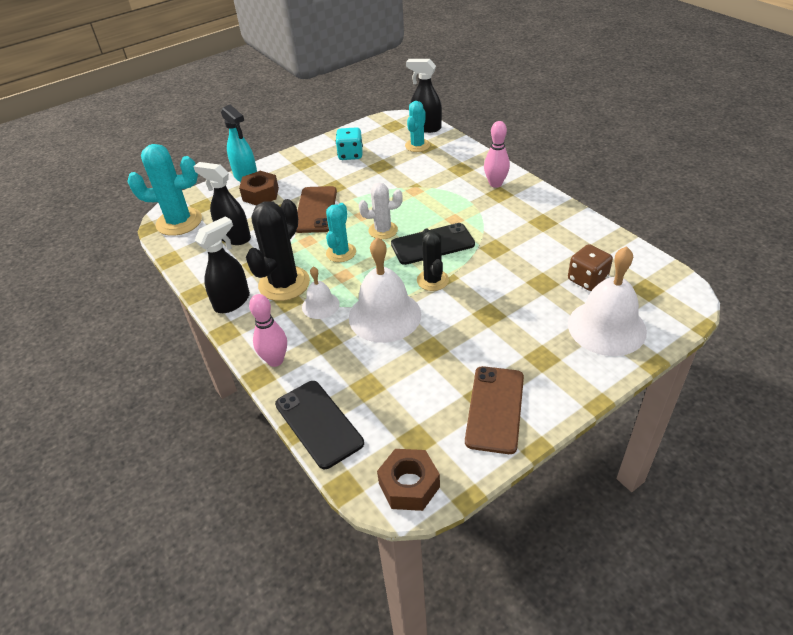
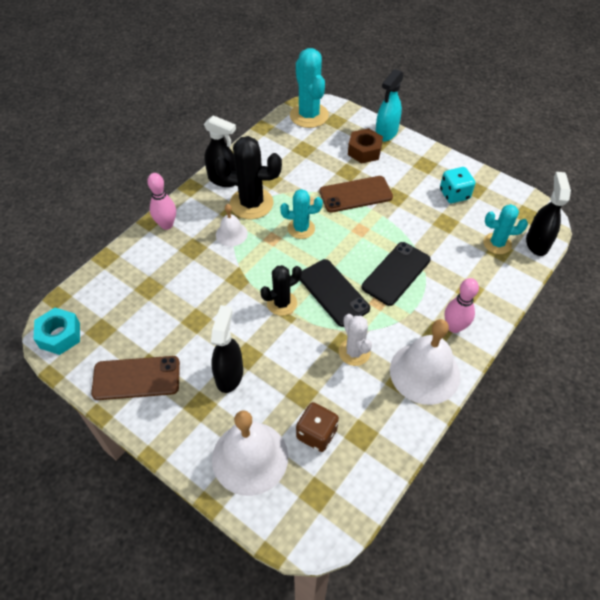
camera: 70 degrees right, 10 degrees up
(234, 237) = (300, 154): black spray bottle -> black spray bottle (229, 375)
(318, 423) = (110, 268): black phone -> black phone (396, 273)
(383, 230) = (342, 250): white cactus -> white cactus (354, 352)
(384, 315) = (228, 279): white bell -> white bell (424, 372)
(409, 485) = (60, 335): brown nut -> turquoise nut

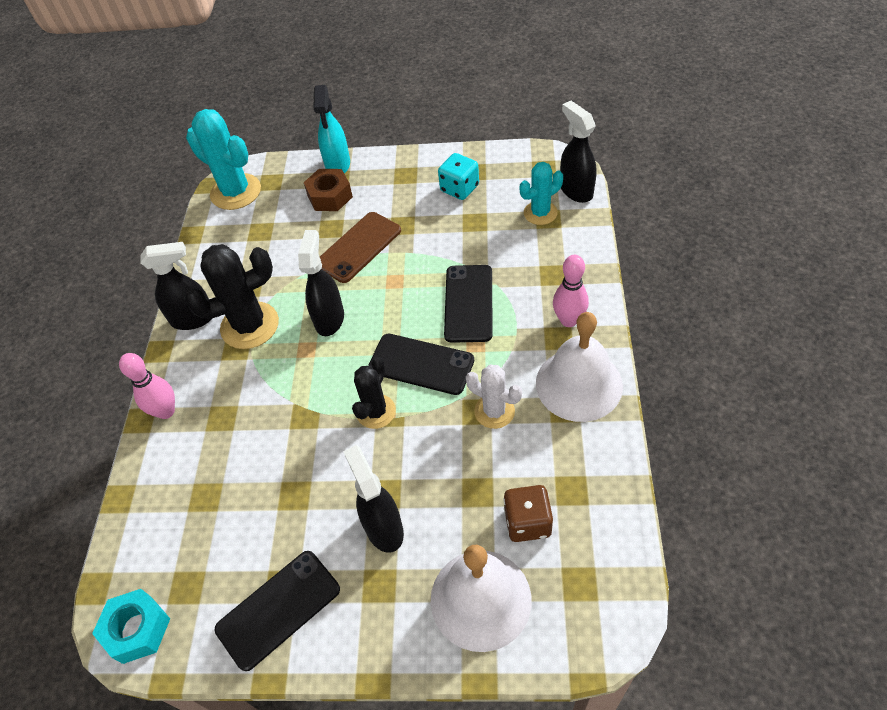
camera: 30 degrees left, 0 degrees up
(136, 378) = (278, 609): brown phone -> black phone
(231, 234) = (254, 373): white bell -> none
(301, 228) = (329, 319): turquoise cactus -> black spray bottle

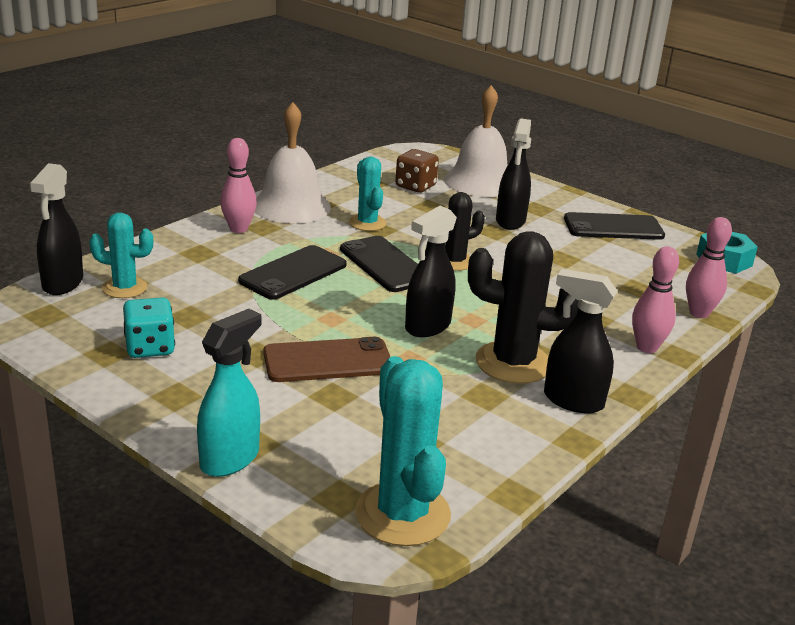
camera: 150 degrees left, 25 degrees down
(138, 495) = (699, 313): none -> pink bowling pin
(330, 196) = (290, 428): brown nut -> none
(494, 411) = (367, 223): white cactus -> turquoise cactus

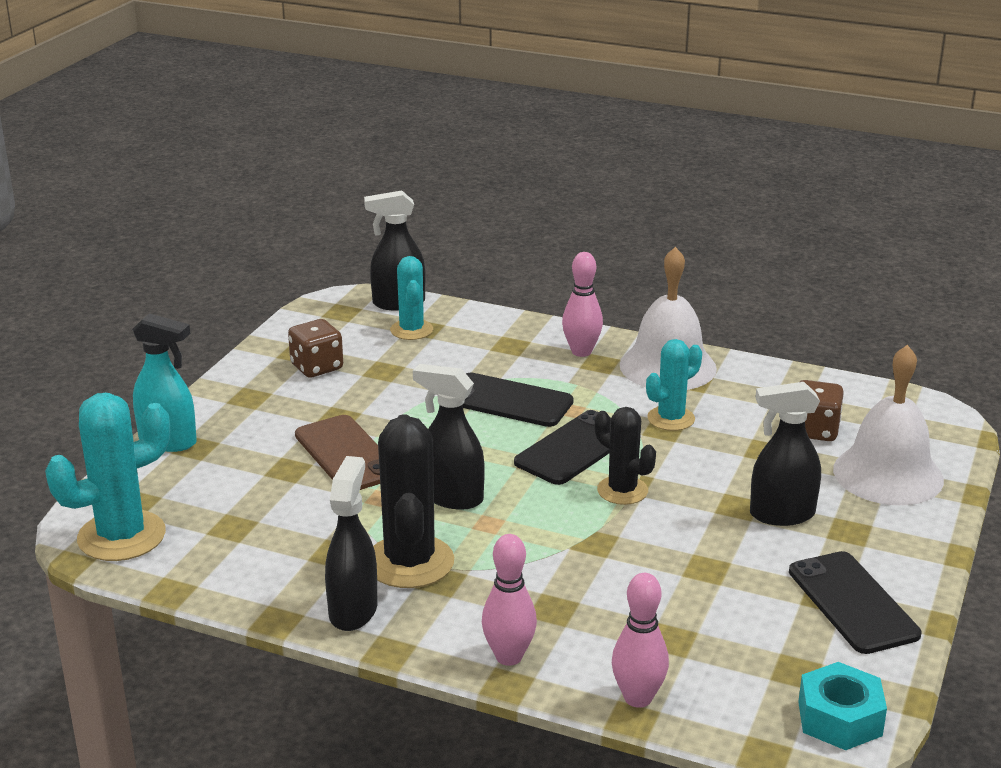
camera: 75 degrees right, 0 degrees up
(150, 347) = (317, 367): turquoise dice -> brown dice

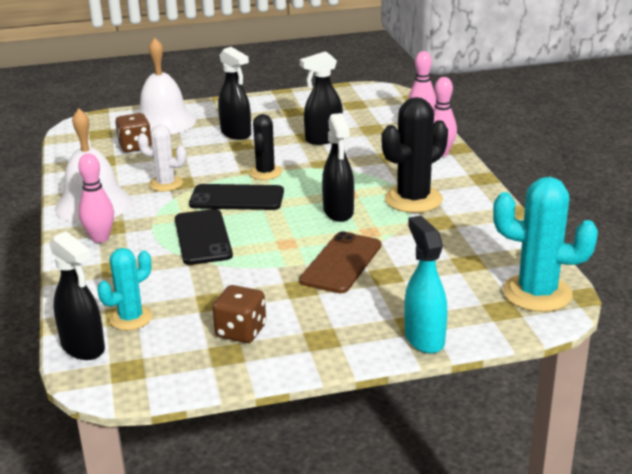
camera: 125 degrees left, 0 degrees up
(353, 610) = (472, 197): black spray bottle -> black spray bottle (323, 139)
(671, 419) = (166, 184): turquoise cactus -> white cactus
(839, 718) = (372, 92): turquoise nut -> none
(852, 603) = (290, 106): black phone -> none

